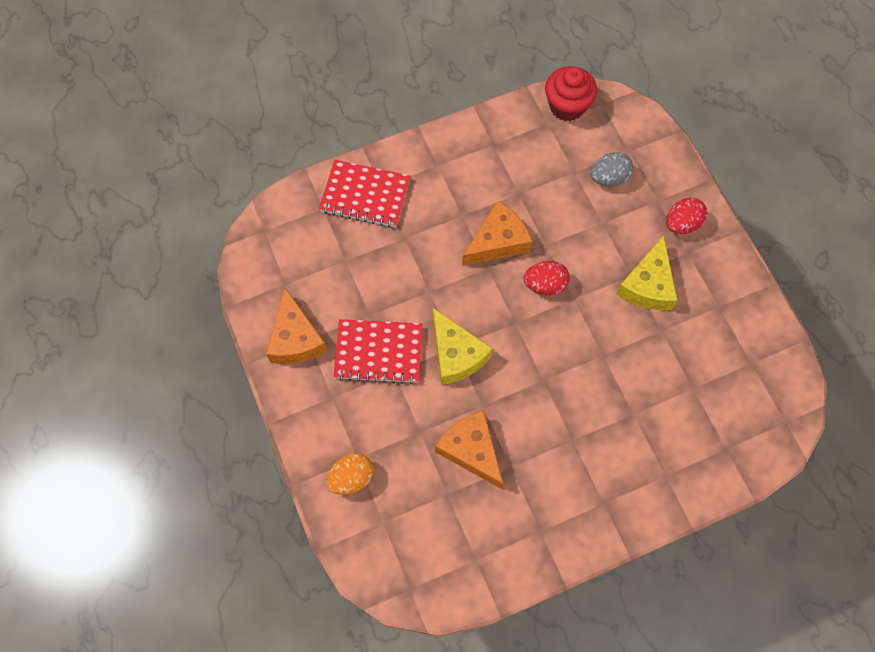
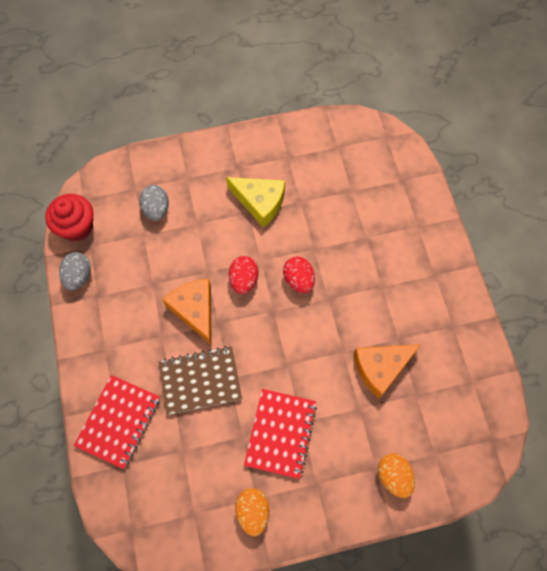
camera: 80 degrees left, 0 degrees up
(295, 338) = (253, 511): orange cheese -> orange egg
(421, 262) = (200, 381): none -> brown notebook
(456, 354) = (294, 365): yellow cheese -> none
(511, 122) = (79, 276): none -> grey egg
(682, 224) = (212, 165): red egg -> red egg (298, 280)

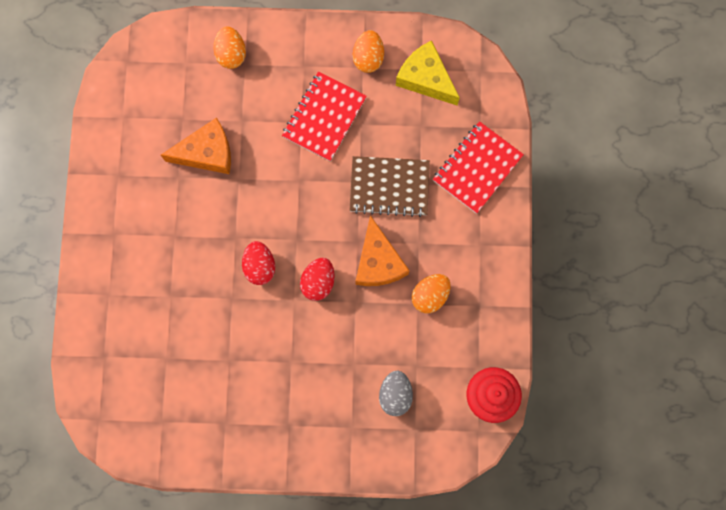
camera: 165 degrees left, 10 degrees up
(79, 276) = (496, 334): grey egg -> none
(142, 293) = (430, 295): none -> orange egg
(260, 202) = (275, 371): yellow cheese -> yellow cheese (426, 78)

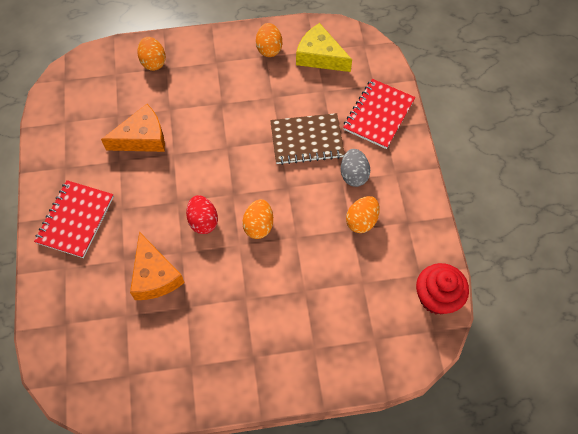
camera: 10 degrees left, 15 degrees down
(318, 282) = (258, 226): red egg -> orange egg
(324, 117) = (240, 96): red notebook -> red notebook (75, 220)
(378, 261) = (309, 200): orange cheese -> orange cheese (154, 276)
(395, 394) = (349, 311): grey egg -> grey egg (353, 175)

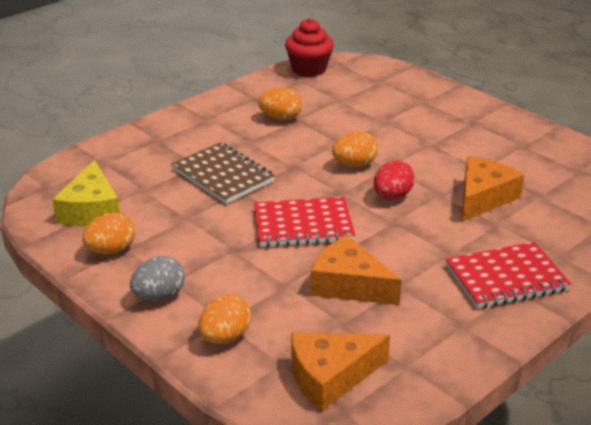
camera: 125 degrees left, 30 degrees down
(88, 87) = (330, 377): none -> orange cheese
(353, 175) = (235, 137): grey egg -> grey egg (159, 296)
(378, 115) = (144, 147): red notebook -> red notebook (303, 225)

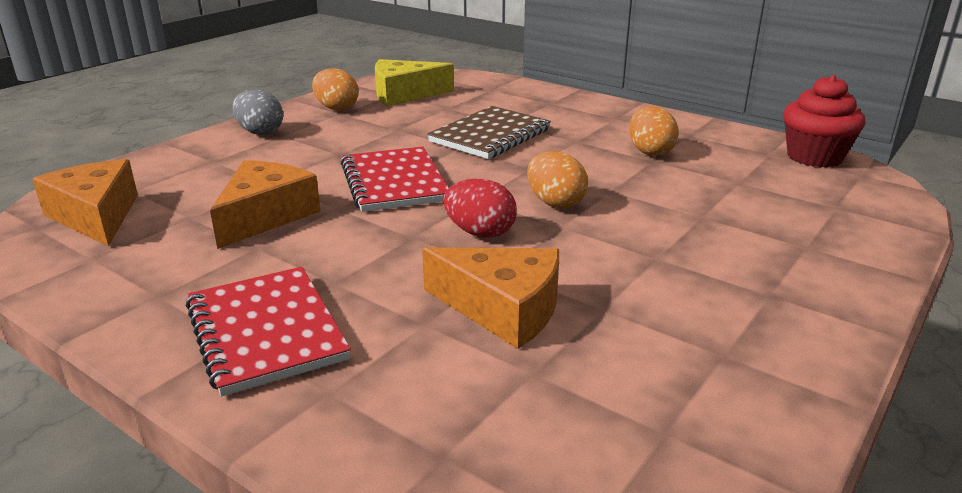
camera: 80 degrees right, 5 degrees down
(225, 337) = (185, 163): orange egg -> none

